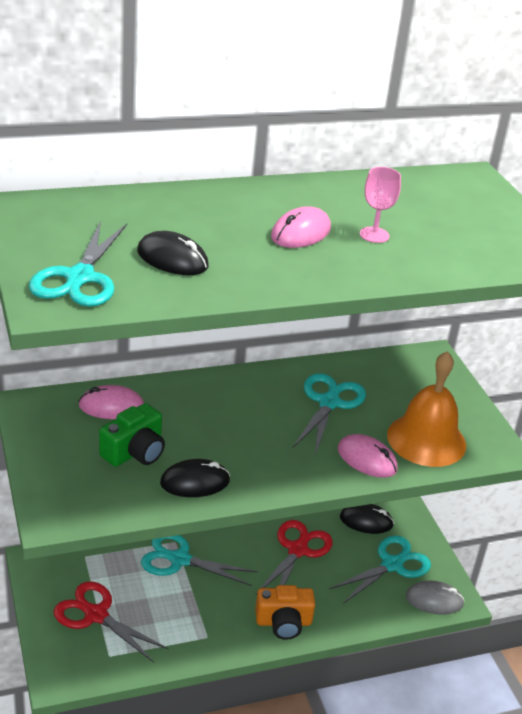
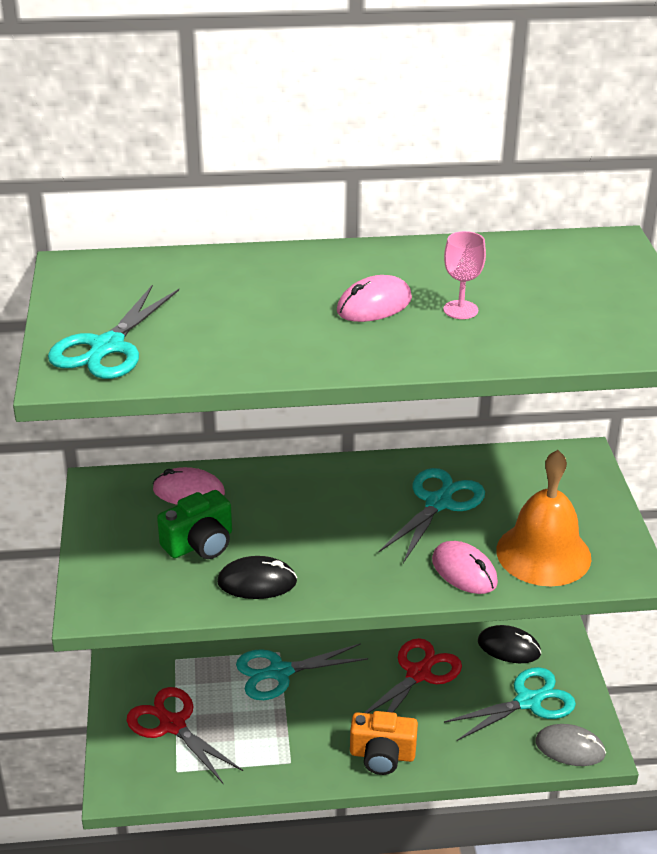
camera: 15 degrees right, 0 degrees up
(172, 259) = (216, 330): black mouse -> none
(180, 559) = (280, 672): turquoise scissors -> turquoise scissors turned 45 degrees counterclockwise

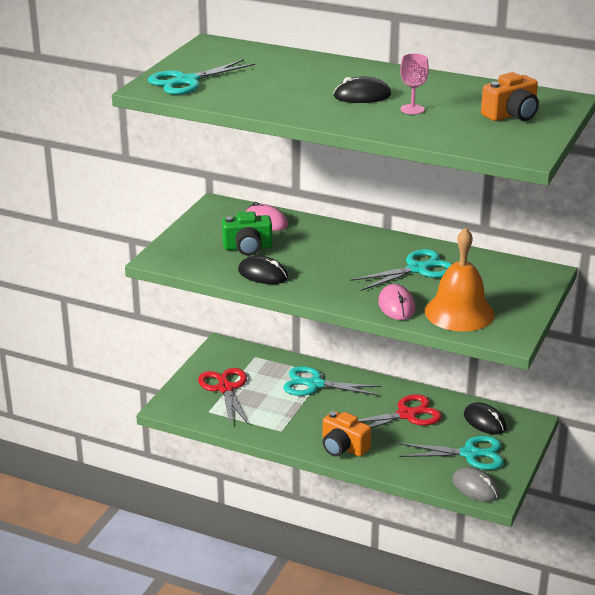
camera: 30 degrees right, 5 degrees down
(374, 305) = (362, 96): pink mouse -> black mouse
(584, 284) = (511, 115): none -> orange camera

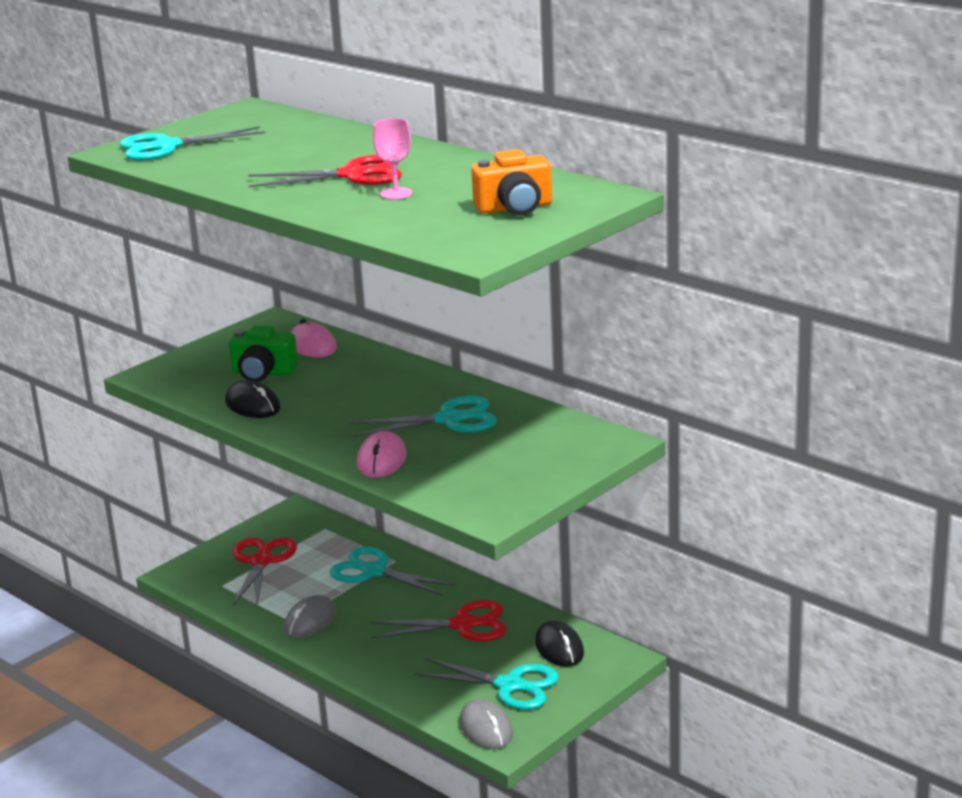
camera: 20 degrees right, 5 degrees down
(295, 429) = (310, 621): none -> grey mouse
(343, 447) = (353, 652): orange camera -> none
(362, 96) = (353, 175): black mouse -> red scissors
(459, 312) = (454, 477): orange bell -> none

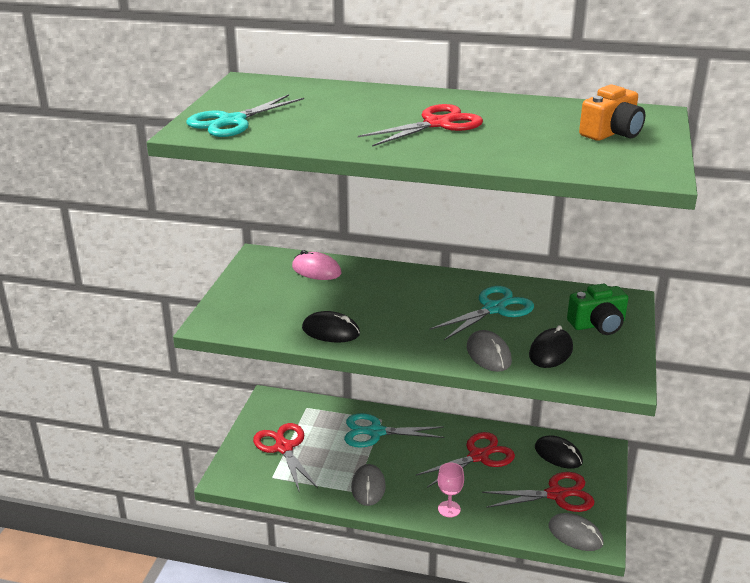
camera: 30 degrees left, 5 degrees up
(263, 373) = (305, 301): green camera -> green camera (598, 324)
(382, 460) = (488, 354): pink mouse -> grey mouse
(396, 193) = (500, 134): pink goblet -> pink goblet (449, 509)
(451, 472) = (550, 351): none -> black mouse
(509, 685) = (556, 494): turquoise scissors -> red scissors

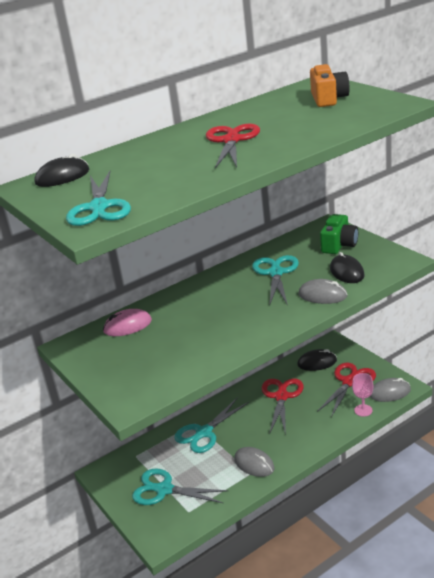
camera: 45 degrees left, 0 degrees up
(284, 448) = (164, 490): red scissors -> turquoise scissors
(331, 331) = (215, 348): black mouse -> black mouse (62, 177)
(449, 509) = (314, 435): pink goblet -> pink goblet (363, 410)

